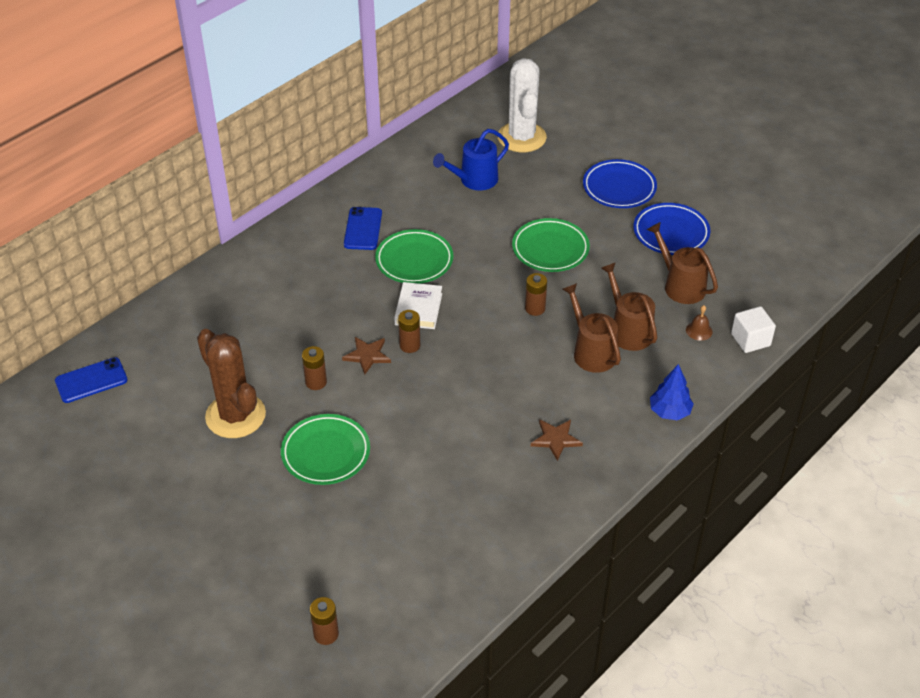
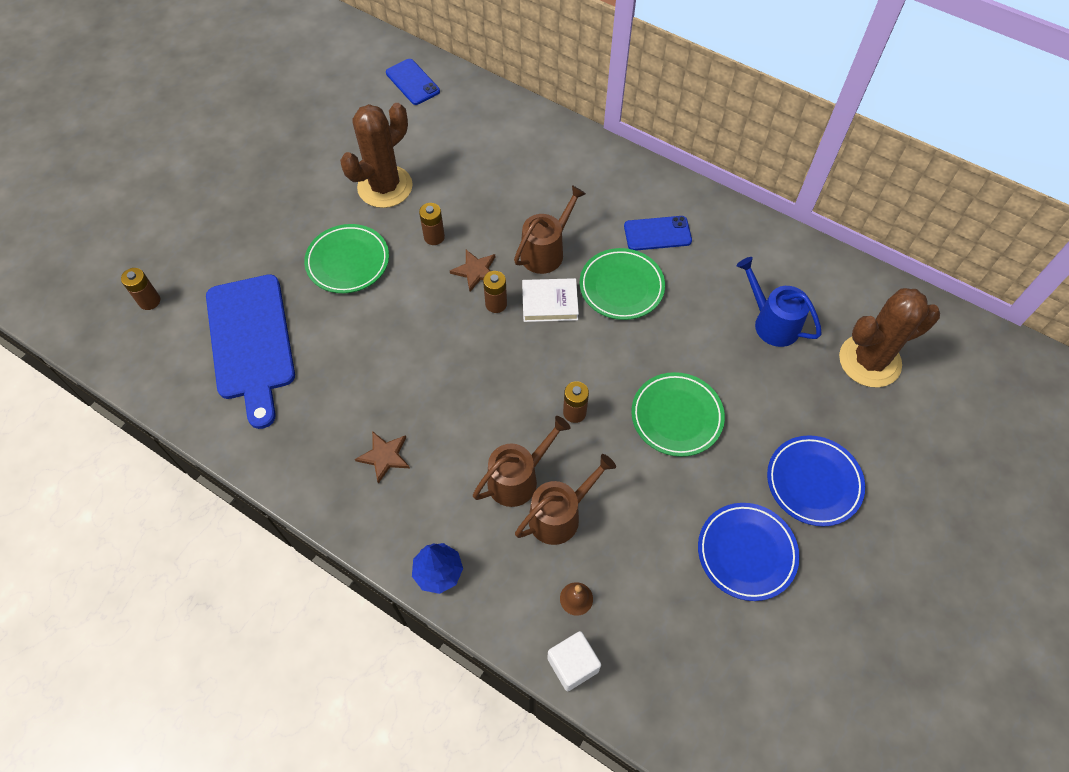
camera: 80 degrees right, 15 degrees up
(405, 539) = (251, 342): none -> blue cutting board
(522, 137) = (869, 361): white cactus -> brown cactus
(680, 286) = (651, 571): brown watering can -> brown watering can (546, 251)

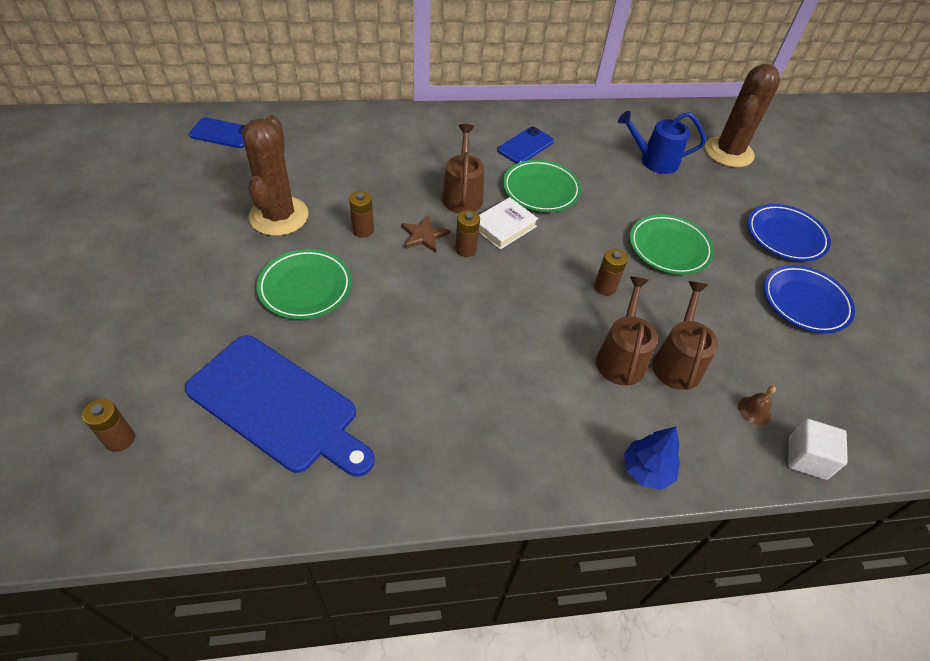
camera: 45 degrees left, 10 degrees down
(384, 456) = (505, 415): brown star -> none

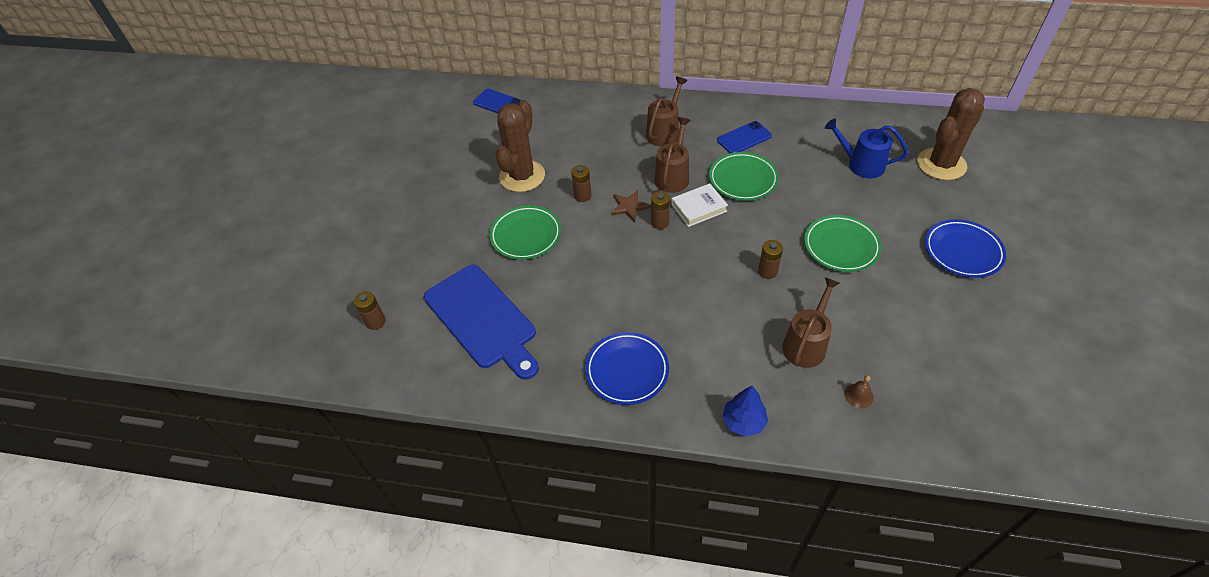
camera: 25 degrees right, 0 degrees up
(621, 358) = (758, 332): brown watering can -> brown watering can (664, 132)
(805, 302) = (953, 314): blue plate -> blue plate (627, 370)
(807, 458) = (889, 442): white cube -> none

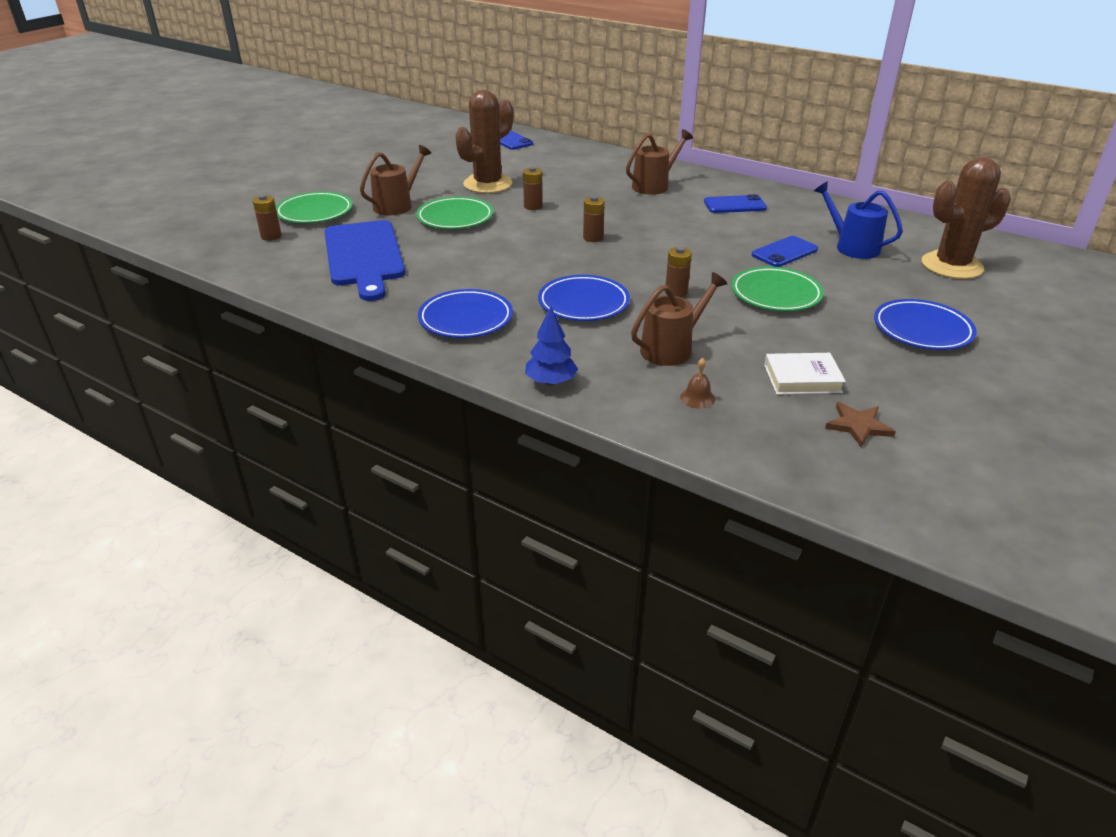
camera: 20 degrees right, 15 degrees down
(629, 207) = (572, 222): brown star -> brown star (858, 426)
(673, 176) = (635, 213): brown watering can -> brown watering can (397, 205)
(699, 208) = (642, 237): white book -> white book (802, 378)
(706, 313) = (583, 303): none -> blue plate
(743, 179) = (707, 230): green plate -> green plate (315, 212)
(817, 189) = (784, 252): none -> blue phone

